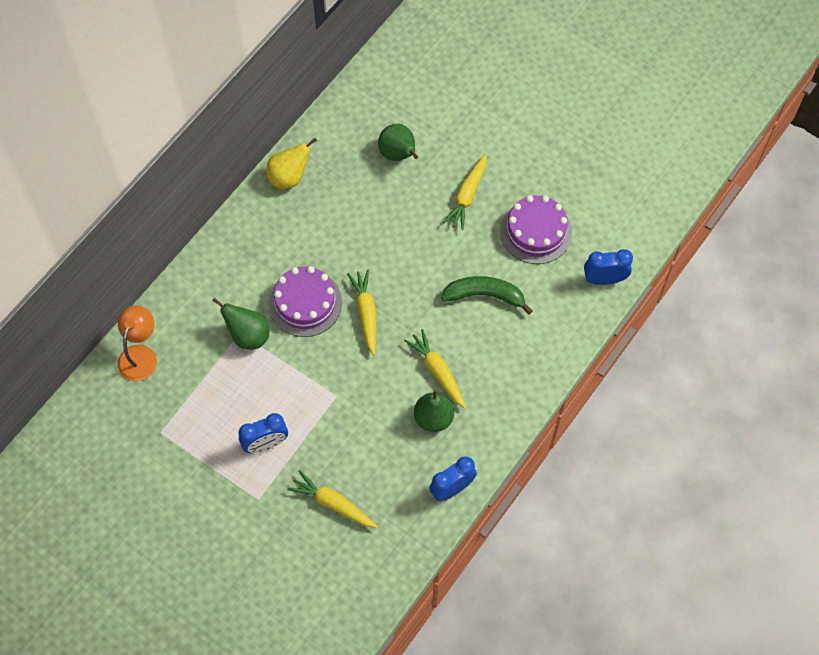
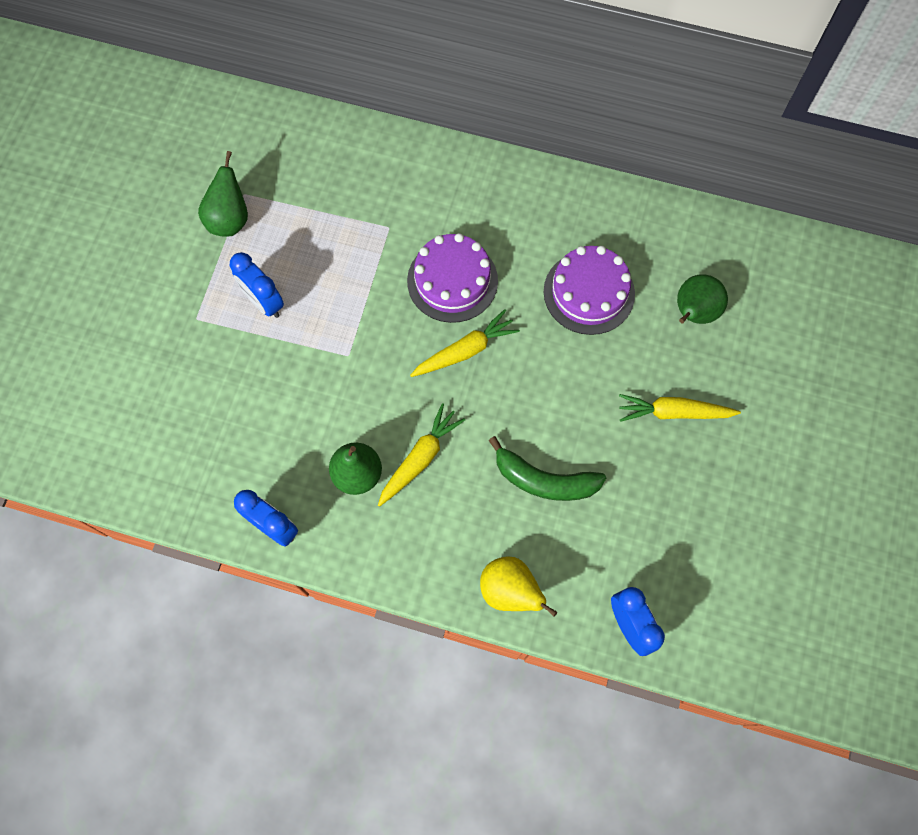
camera: 70 degrees right, 5 degrees up
(140, 355) = (326, 141): orange lamp -> none
(248, 335) = (389, 236): green pear -> green pear (230, 220)
(289, 177) = (606, 206): yellow pear -> yellow pear (510, 591)
(333, 504) = (214, 399): yellow carrot -> none
(485, 295) = (544, 480): green banana -> green banana turned 120 degrees clockwise
(536, 231) = (660, 514): purple cake -> purple cake (589, 292)

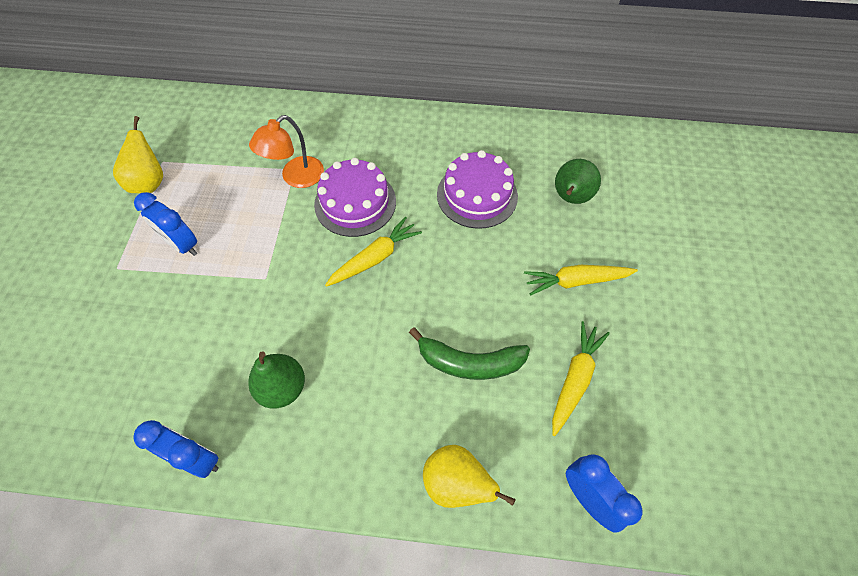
camera: 10 degrees left, 10 degrees down
(230, 220) = (150, 183): green pear -> yellow pear
(390, 238) = (296, 178): none -> orange lamp
(420, 458) = (344, 361): yellow carrot -> yellow carrot (575, 379)

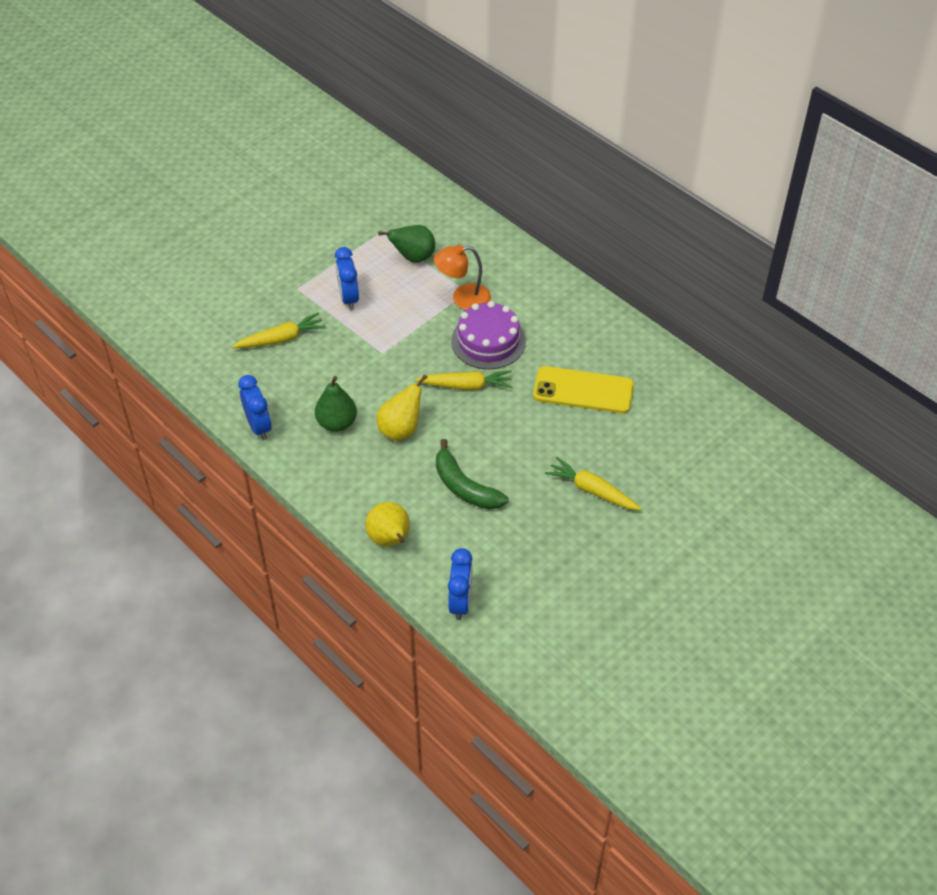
camera: 40 degrees right, 10 degrees down
(150, 183) = (361, 243): yellow pear -> yellow pear (401, 429)
(477, 195) = (583, 390): purple cake -> yellow phone
(570, 198) = (654, 437): green pear -> green pear (413, 258)
(575, 379) = (523, 542): yellow carrot -> yellow carrot (281, 339)

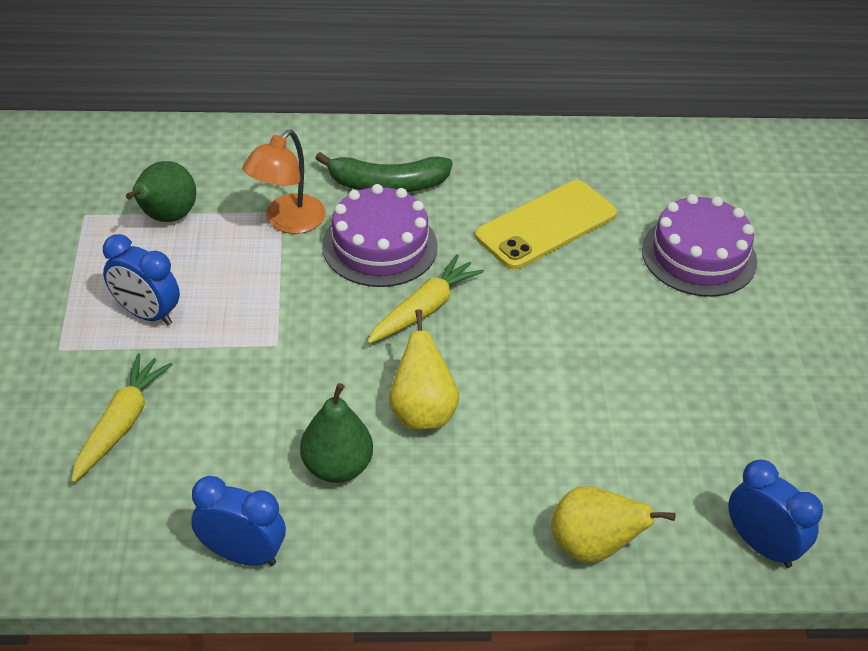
camera: 50 degrees left, 5 degrees down
(464, 487) = (580, 417): green banana -> green banana (387, 185)
(592, 490) = (699, 315): yellow carrot -> none
(638, 464) = (699, 256): none -> purple cake

